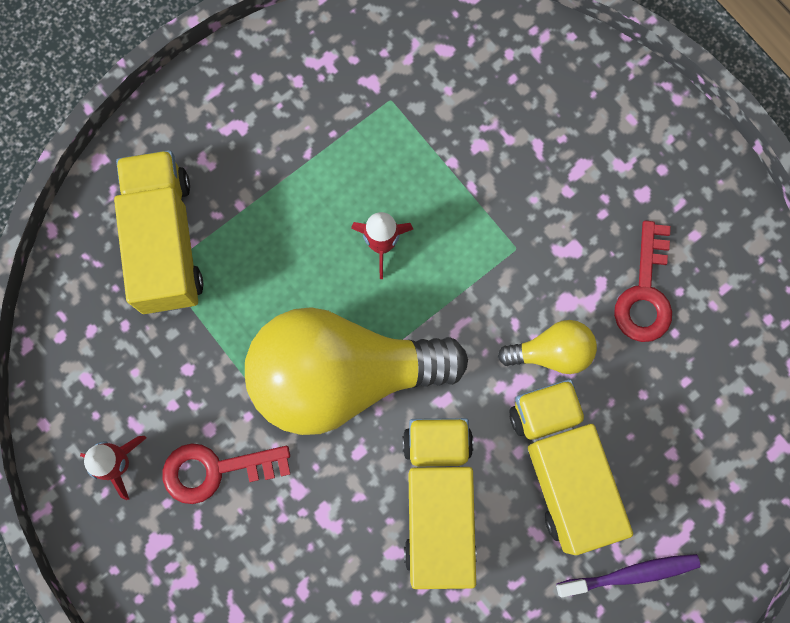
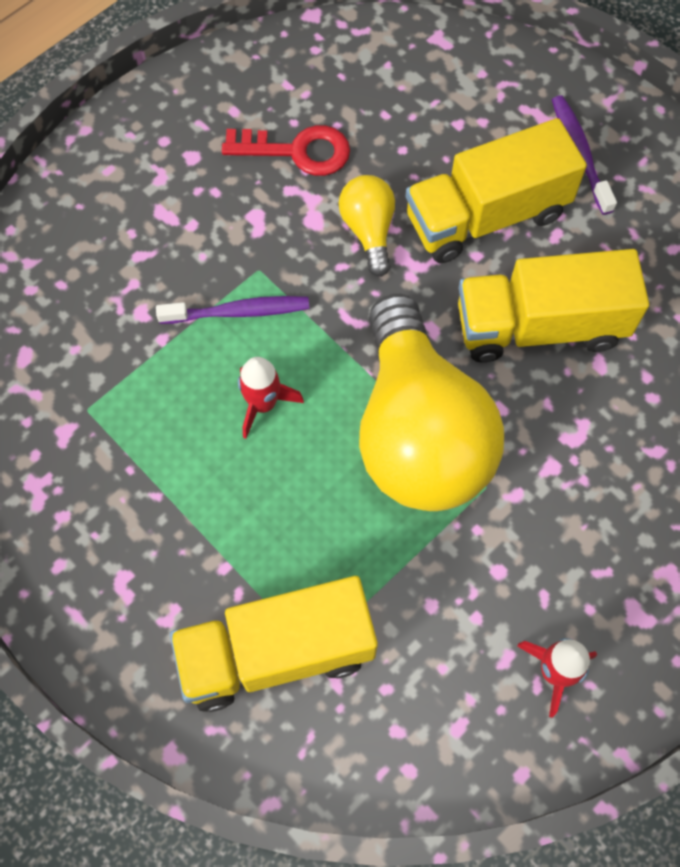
camera: 95 degrees left, 10 degrees down
(215, 470) = (543, 558): red key -> none
(473, 228) = (239, 312): none -> purple toothbrush

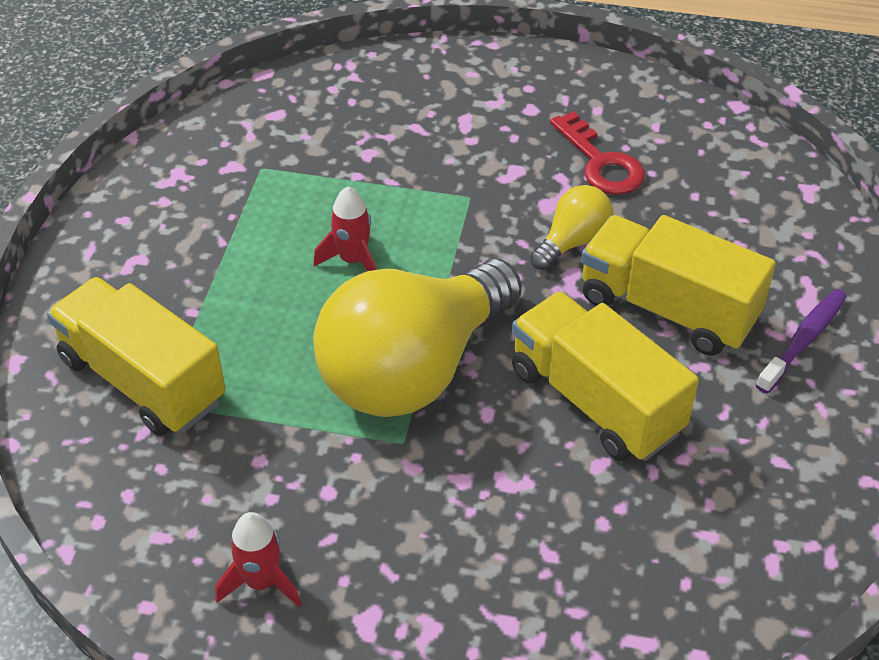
camera: 55 degrees right, 20 degrees down
(239, 312) = (421, 205): purple toothbrush -> none

